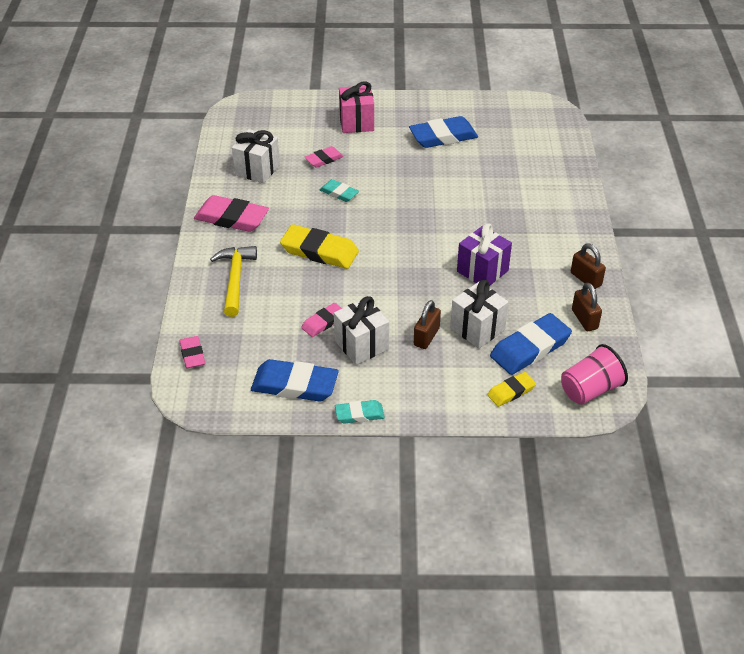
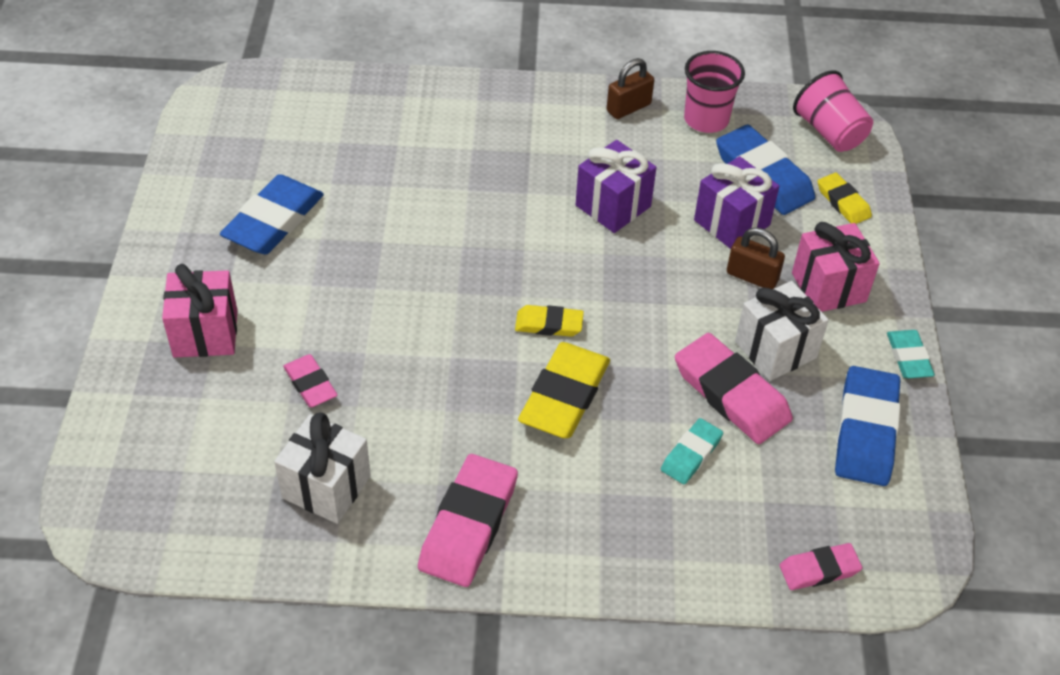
camera: 90 degrees left, 5 degrees up
(235, 279) = (635, 514): yellow hammer -> none
(323, 322) = (731, 394): pink eraser -> pink eraser, size x1.79
(339, 193) = (412, 365): turquoise eraser -> turquoise eraser (691, 454)
(374, 244) = (549, 324): none -> yellow eraser
(421, 376) = (828, 287): none -> pink gift
(443, 136) = (274, 220): blue eraser -> blue eraser turned 45 degrees clockwise
(477, 329) = (731, 222): white gift -> purple gift
(584, 319) = (706, 120): brown padlock -> pink cup

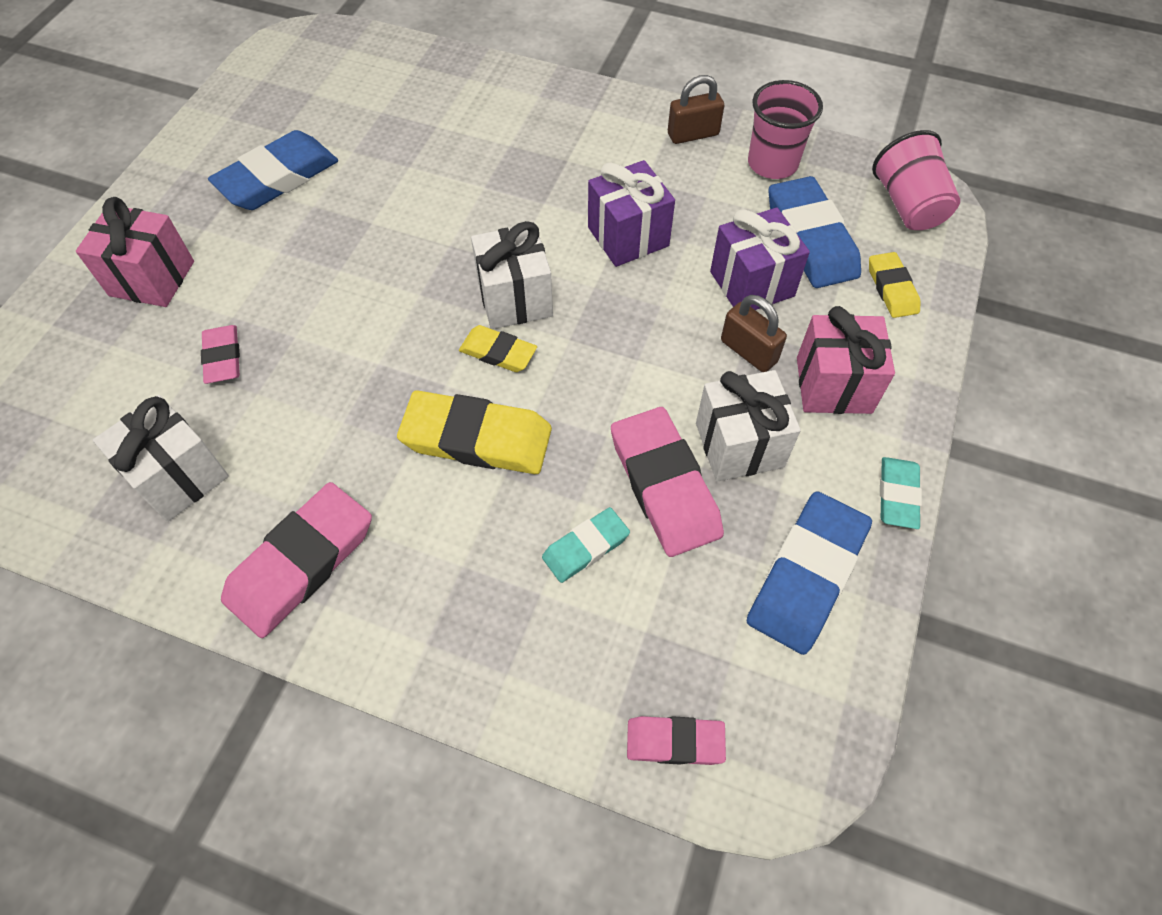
camera: 20 degrees right, 10 degrees up
(541, 278) = (515, 298): none -> white gift
(564, 395) = (476, 438): yellow eraser -> yellow eraser turned 60 degrees clockwise

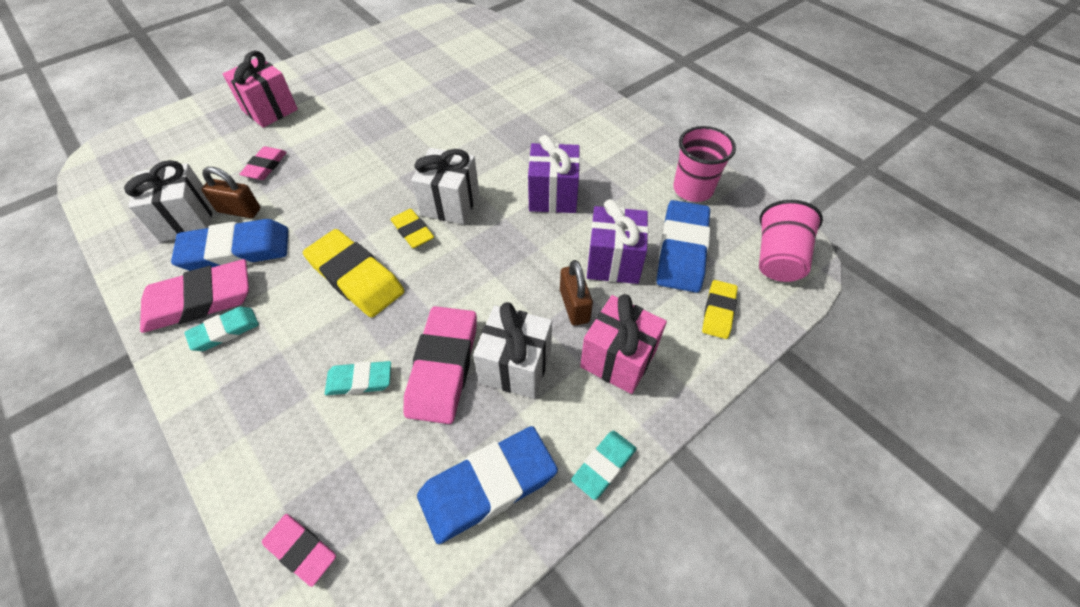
camera: 30 degrees right, 5 degrees down
(278, 178) = (378, 82): blue eraser -> blue eraser (236, 251)
(371, 580) = (225, 331): none -> turquoise eraser
(693, 134) = (650, 150): brown padlock -> brown padlock (239, 210)

